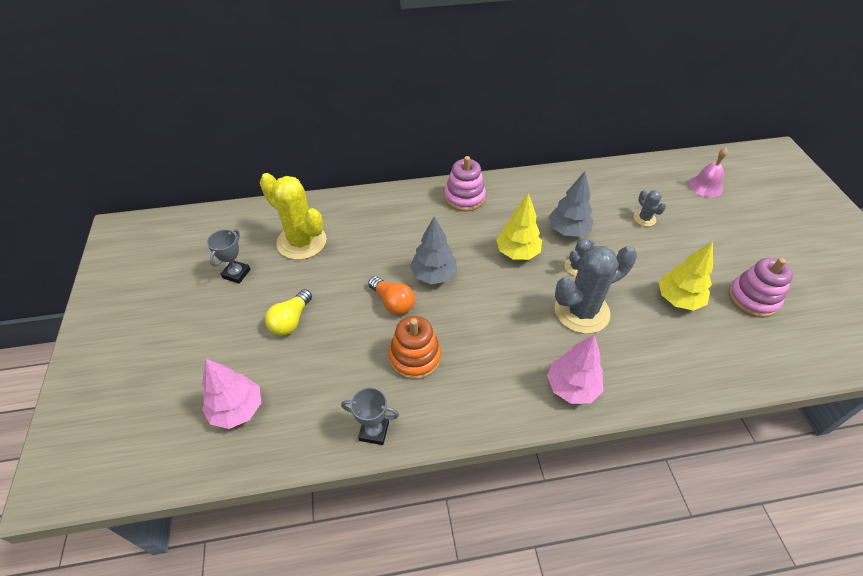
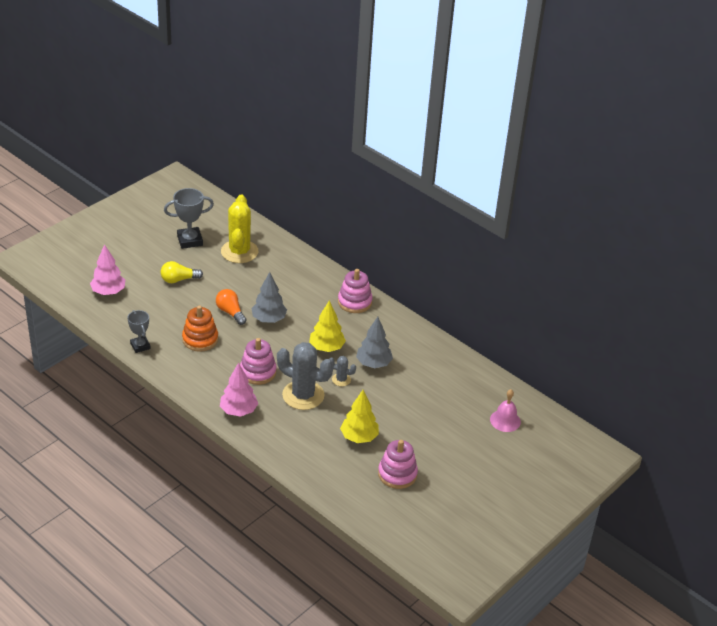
camera: 50 degrees right, 10 degrees down
(236, 274) = (190, 240): grey trophy -> grey trophy, size x1.53
(393, 302) = (230, 312): orange light bulb -> orange light bulb turned 135 degrees clockwise
(515, 331) = (258, 372): none -> pink stacking toy
(644, 219) = (428, 398): grey cactus -> none

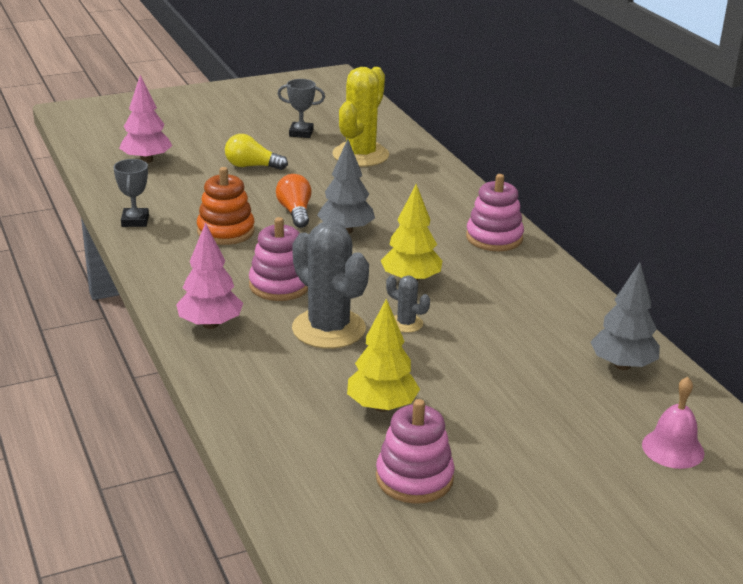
camera: 25 degrees right, 10 degrees down
(190, 240) = (301, 133): grey trophy -> grey trophy, size x0.65
(373, 364) = (475, 316): grey tree -> grey tree (622, 365)

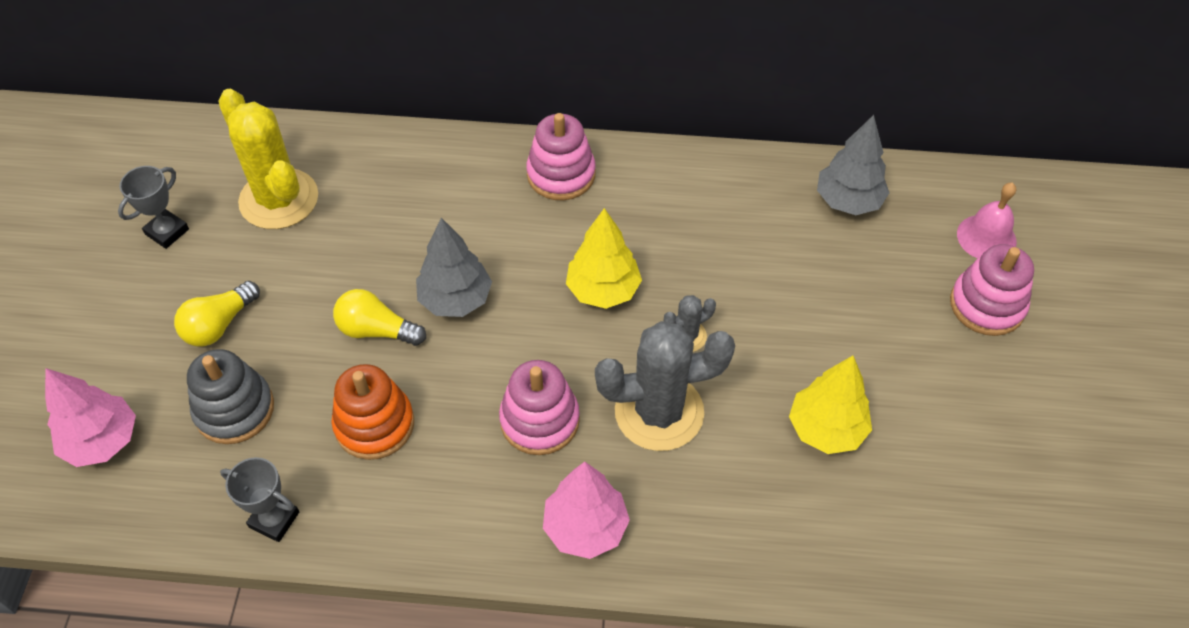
camera: 60 degrees left, 25 degrees up
(198, 188) = (234, 409): none -> grey stacking toy
(295, 212) = (376, 330): orange light bulb -> yellow light bulb
(414, 478) = (953, 456): pink stacking toy -> pink stacking toy (987, 305)

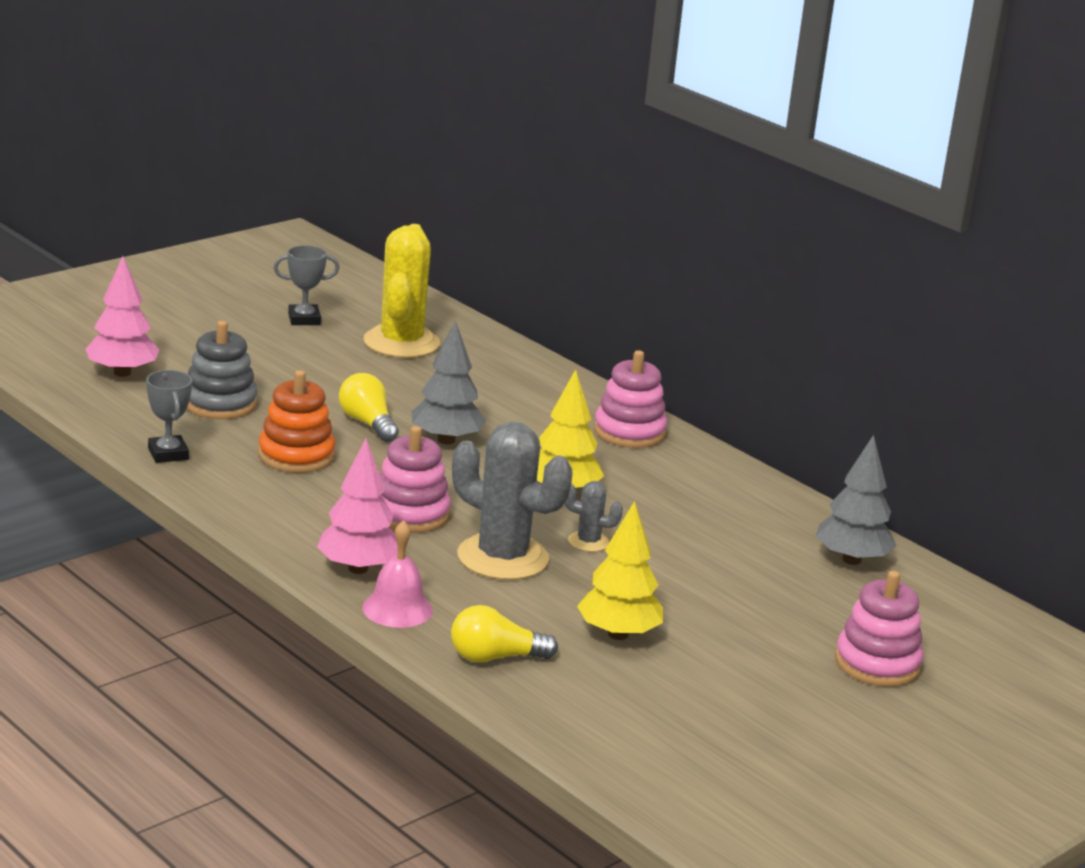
camera: 40 degrees right, 30 degrees down
(219, 325) = (270, 369): yellow light bulb -> yellow light bulb (495, 657)
(986, 237) = (947, 638): pink bell -> pink bell (397, 609)

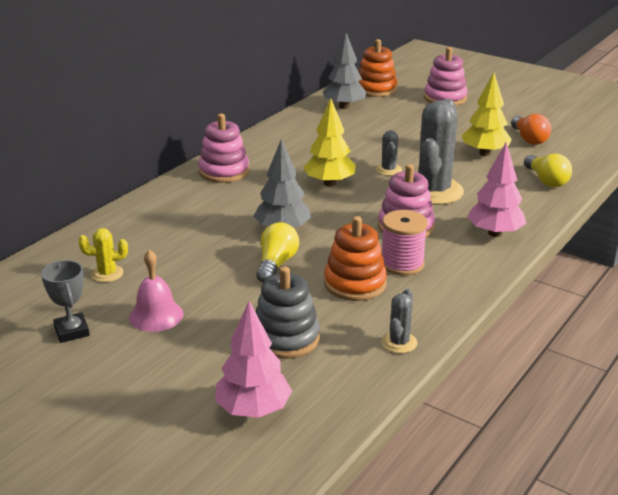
camera: 100 degrees left, 5 degrees up
(168, 454) = (399, 343): grey trophy -> grey cactus
(321, 491) = (402, 264): none -> pink spool
(368, 423) = (276, 264): yellow light bulb -> yellow light bulb turned 150 degrees clockwise
(397, 609) = (528, 214): pink bell -> pink bell (156, 315)
(401, 343) = (107, 274): yellow cactus -> yellow cactus, size x0.46
(661, 693) = (529, 139): none -> orange light bulb
(933, 606) = (376, 89): none -> orange stacking toy

